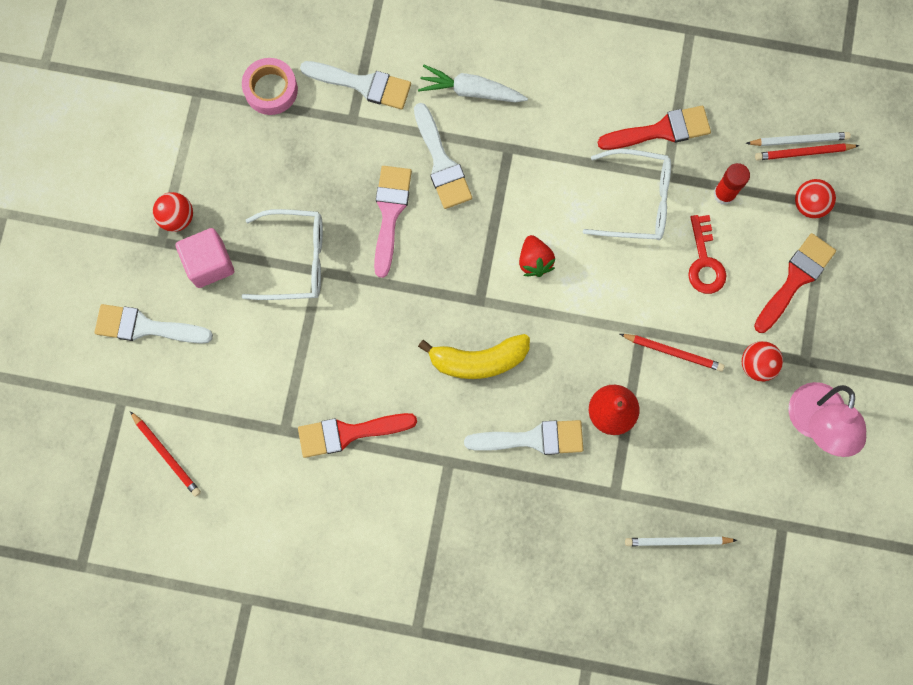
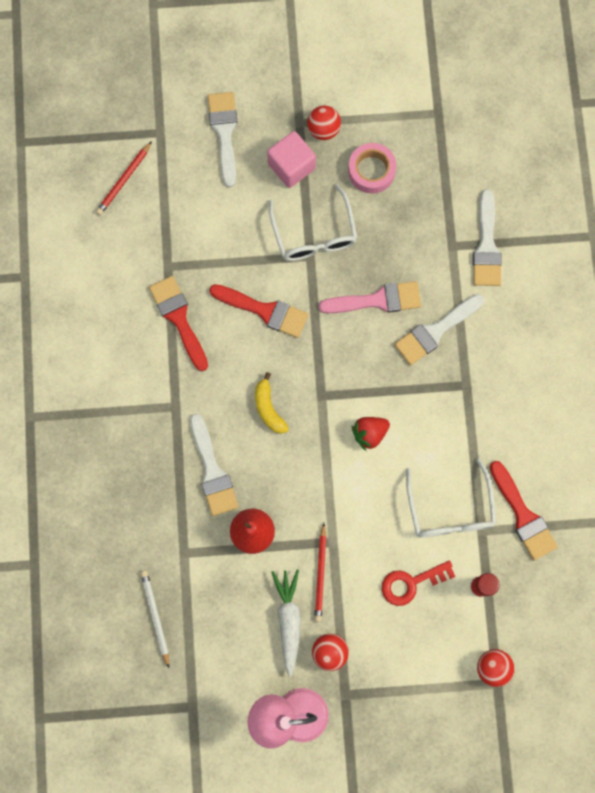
camera: 75 degrees right, 0 degrees up
(271, 89) = (458, 171): pink tape -> pink tape (371, 171)
(471, 91) = (509, 339): white carrot -> white carrot (288, 620)
(478, 360) = (268, 408): yellow banana -> yellow banana, size x0.65
(795, 279) = (418, 669): red brush -> red brush (264, 311)
(799, 140) = (552, 644): white pencil -> none
(803, 153) = (541, 651): red pencil -> none

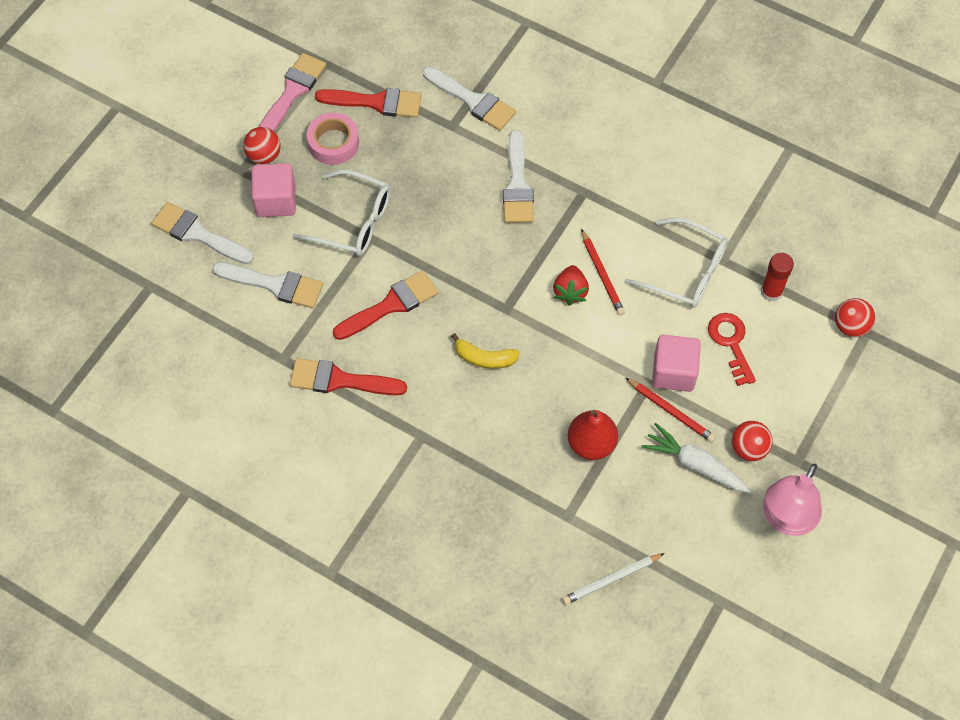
camera: 55 degrees left, 15 degrees down
(124, 180) = (169, 344): red pencil -> red pencil (602, 274)
(155, 617) = (611, 580): white pencil -> white pencil turned 45 degrees counterclockwise
(212, 471) = (508, 442): white brush -> white brush (274, 285)
(355, 555) = (673, 372): none -> pink cube
(377, 300) = (454, 211): pink brush -> pink brush (292, 92)
(411, 583) = (731, 343): red key -> red key turned 150 degrees clockwise
(523, 515) = (731, 220): red brush -> red brush (376, 102)

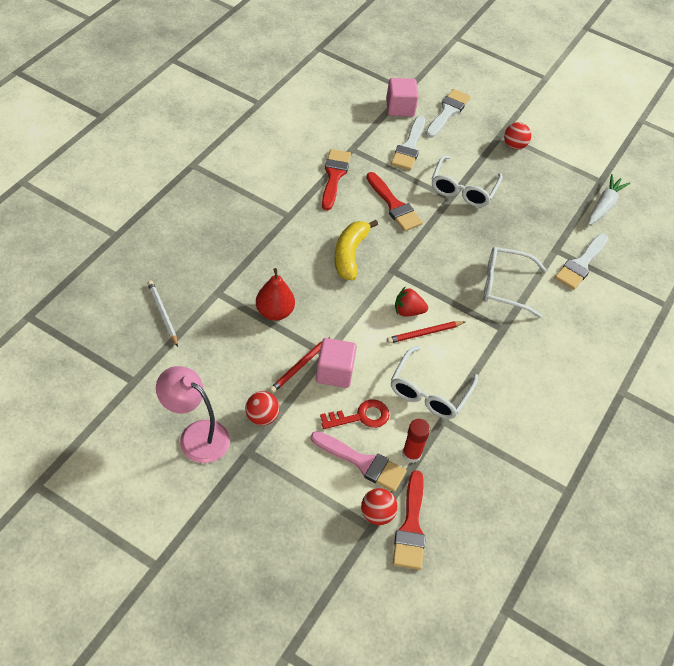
camera: 85 degrees right, 10 degrees down
(276, 201) = (477, 150): pink cube -> pink cube (400, 108)
(292, 92) = (571, 162): pink brush -> pink brush (363, 462)
(333, 143) = (530, 182): pink tape -> none
(376, 102) = (570, 207): red brush -> red brush (411, 526)
(484, 358) = (350, 254): yellow banana -> yellow banana, size x1.53
(517, 184) = (505, 286): white brush -> white glasses
(695, 464) = (251, 377): white carrot -> white carrot (604, 205)

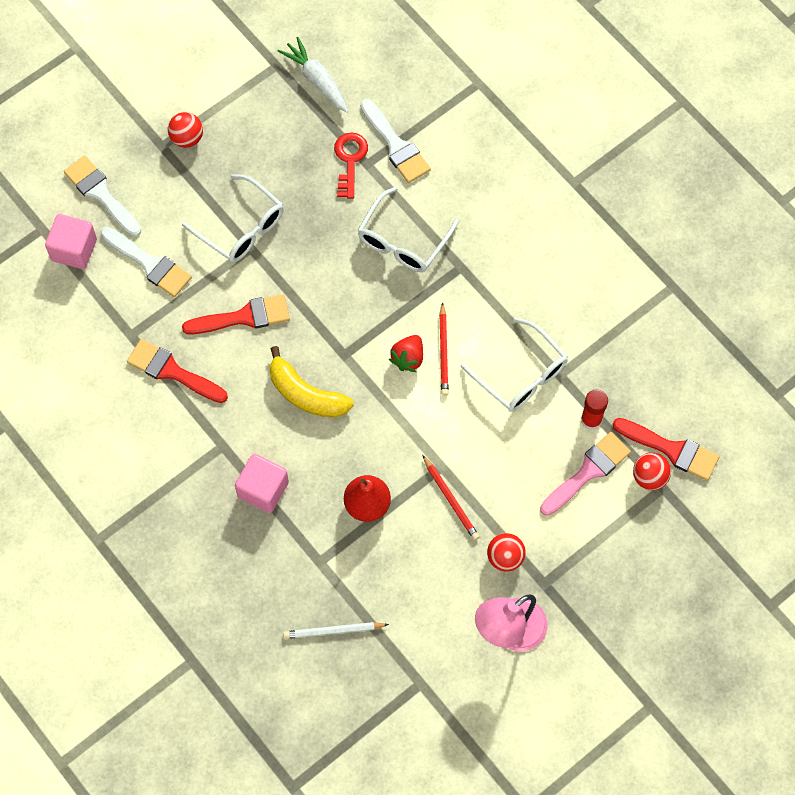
camera: 65 degrees left, 15 degrees up
(334, 372) = (469, 464): pink cube -> pink cube (263, 489)
(361, 416) = (532, 455): red key -> red key (350, 160)

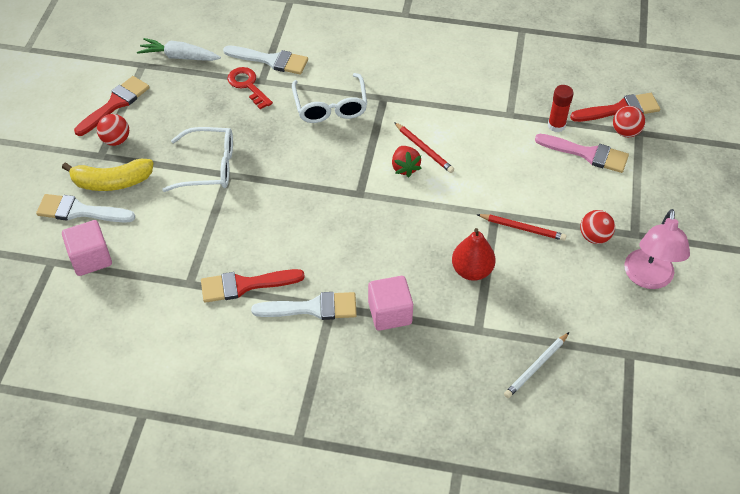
camera: 40 degrees left, 15 degrees down
(149, 264) = (161, 230): white brush -> white brush (312, 308)
(243, 317) = (265, 217): red brush -> red brush (115, 104)
(306, 394) = (358, 234): yellow banana -> yellow banana (112, 182)
(521, 375) = (486, 130): white glasses -> none
(588, 472) = (587, 154): pink brush -> pink brush turned 105 degrees clockwise

